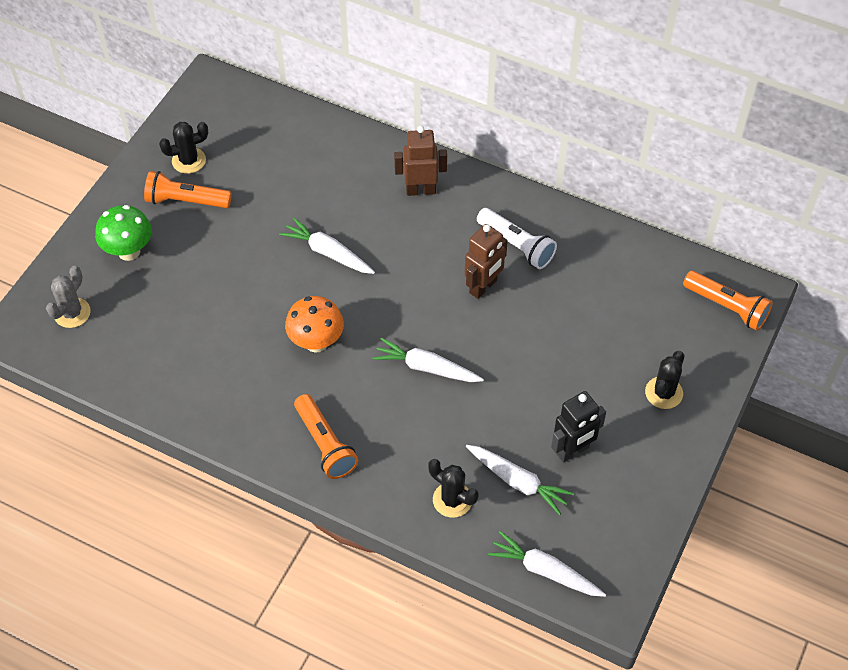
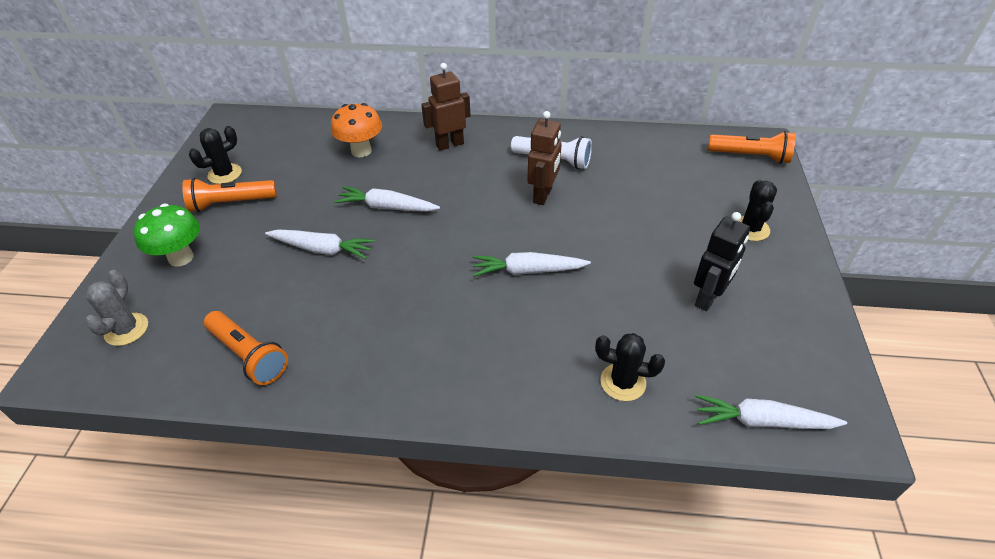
camera: 20 degrees left, 10 degrees down
(316, 342) = (408, 281): orange mushroom -> orange mushroom (361, 151)
(325, 444) = (459, 371): orange flashlight -> orange flashlight (249, 355)
(518, 481) = (676, 343): white carrot -> white carrot (322, 249)

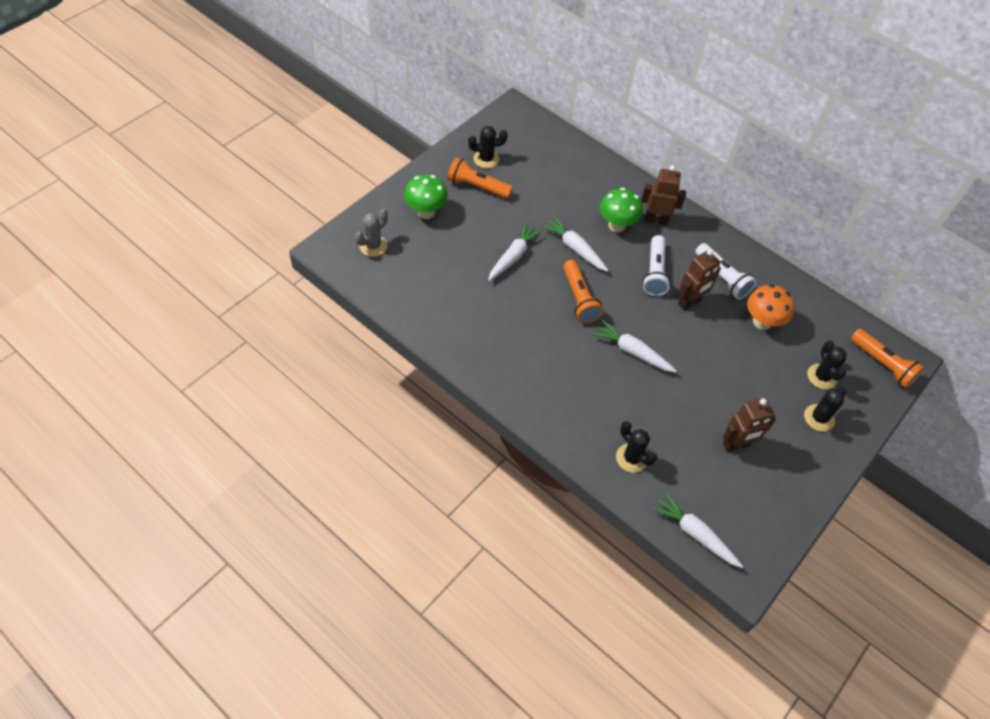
camera: 30 degrees right, 10 degrees up
(249, 355) = (430, 304): orange flashlight -> orange flashlight (579, 298)
(322, 249) = (513, 256): white carrot -> white carrot turned 105 degrees counterclockwise
(361, 151) = (589, 190): orange mushroom -> orange mushroom (762, 322)
(414, 167) = (616, 225): none -> green mushroom
(486, 188) = (654, 272): none -> white flashlight
(708, 298) = (736, 444): black robot -> brown robot
(716, 193) = (822, 376): none -> black cactus

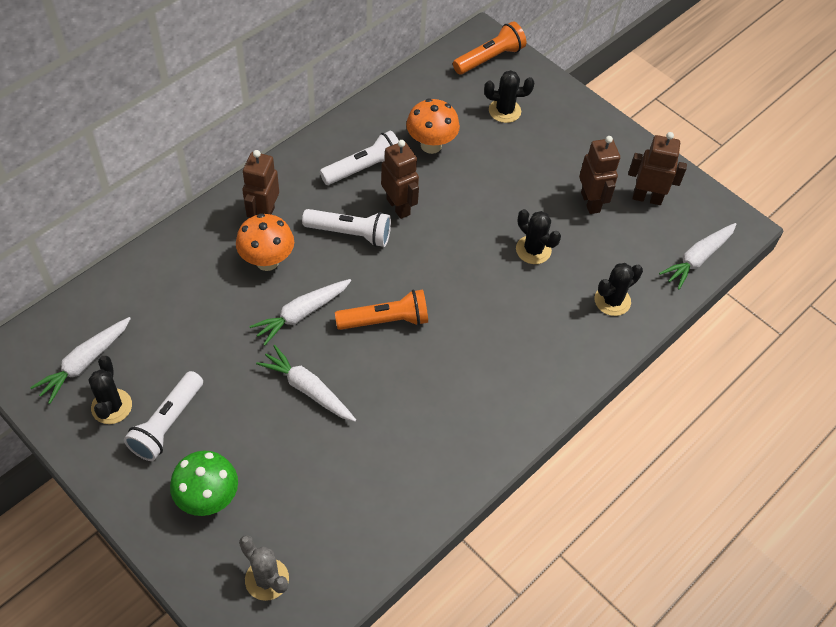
camera: 85 degrees left, 0 degrees up
(477, 187) = (167, 423): orange flashlight -> white flashlight
(616, 225) = (267, 261): green mushroom -> orange mushroom
(632, 352) = (469, 276): white carrot -> white carrot (85, 363)
(756, 493) = (647, 198): none -> brown robot
(819, 418) = (556, 126): black cactus -> black cactus (533, 250)

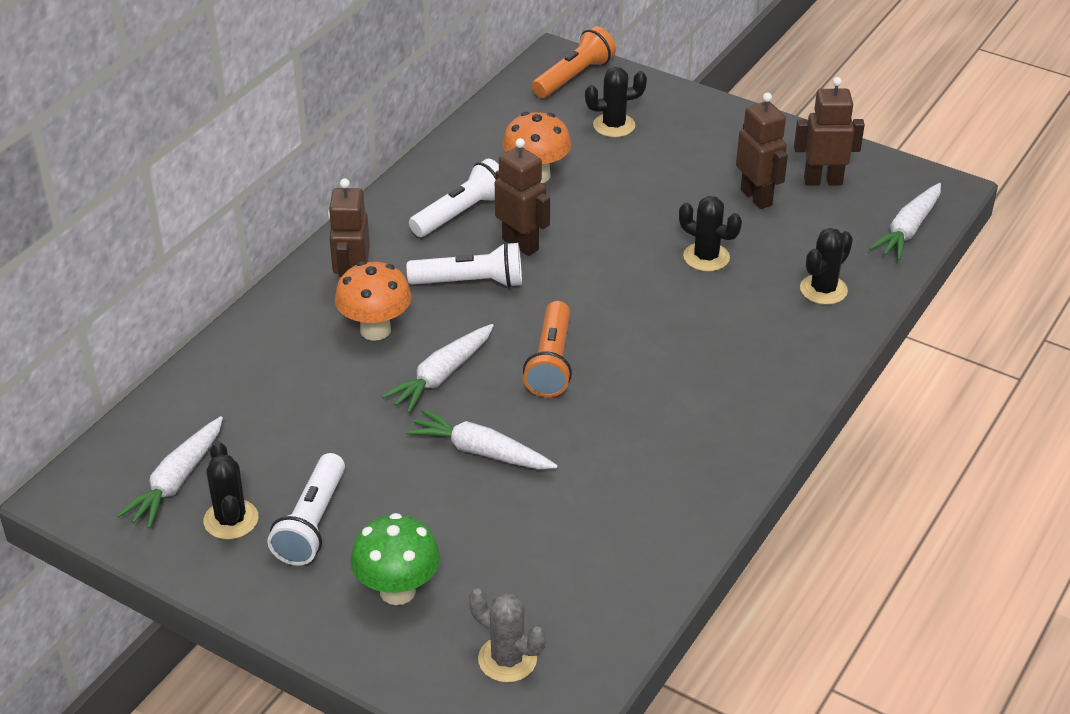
camera: 10 degrees left, 15 degrees down
(385, 320) = (551, 362): orange flashlight -> orange flashlight turned 120 degrees clockwise

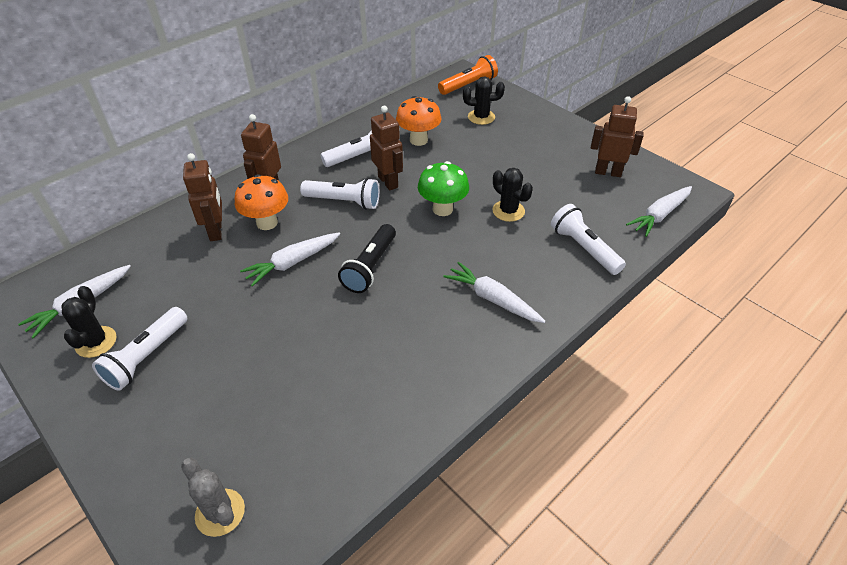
camera: 15 degrees right, 5 degrees up
(397, 591) = (173, 427): green mushroom -> green mushroom (442, 209)
(481, 452) = (290, 325): white carrot -> white carrot (493, 299)
(551, 362) = (370, 267): orange flashlight -> black flashlight
(756, 197) = (558, 176): brown robot -> brown robot (216, 231)
(823, 290) = (584, 248): black cactus -> white flashlight

